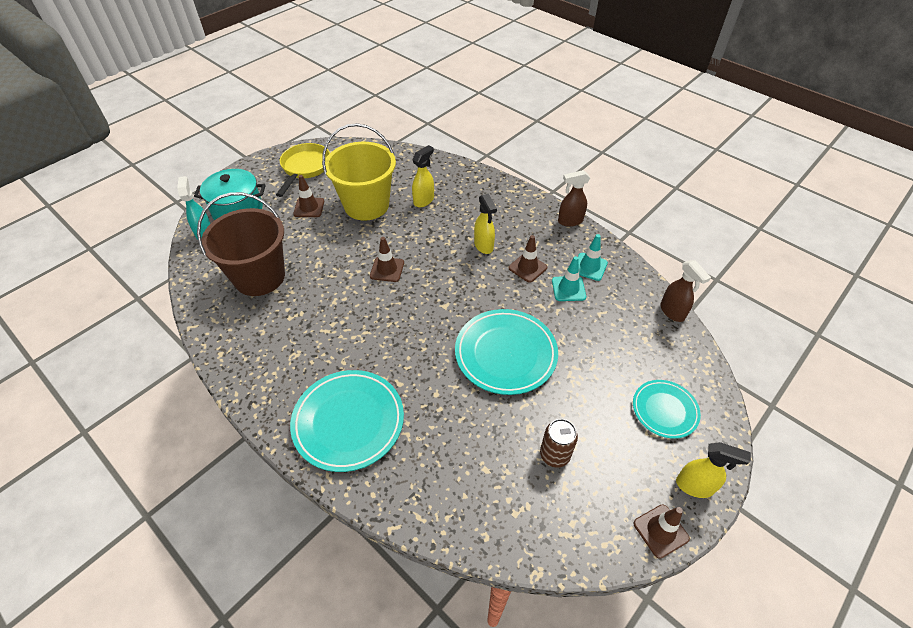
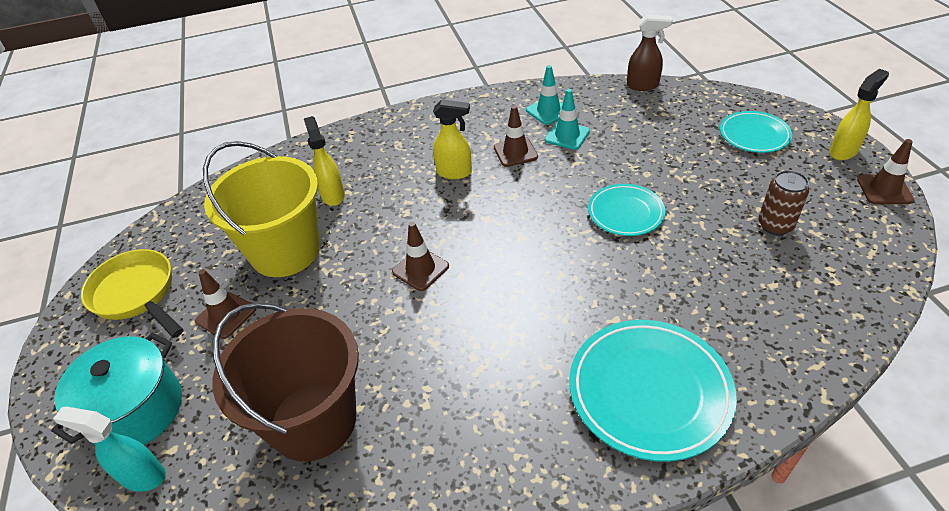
camera: 55 degrees left, 5 degrees down
(505, 354) = (625, 213): turquoise plate -> turquoise plate, size x0.60
(569, 221) = (474, 99): brown spray bottle -> none

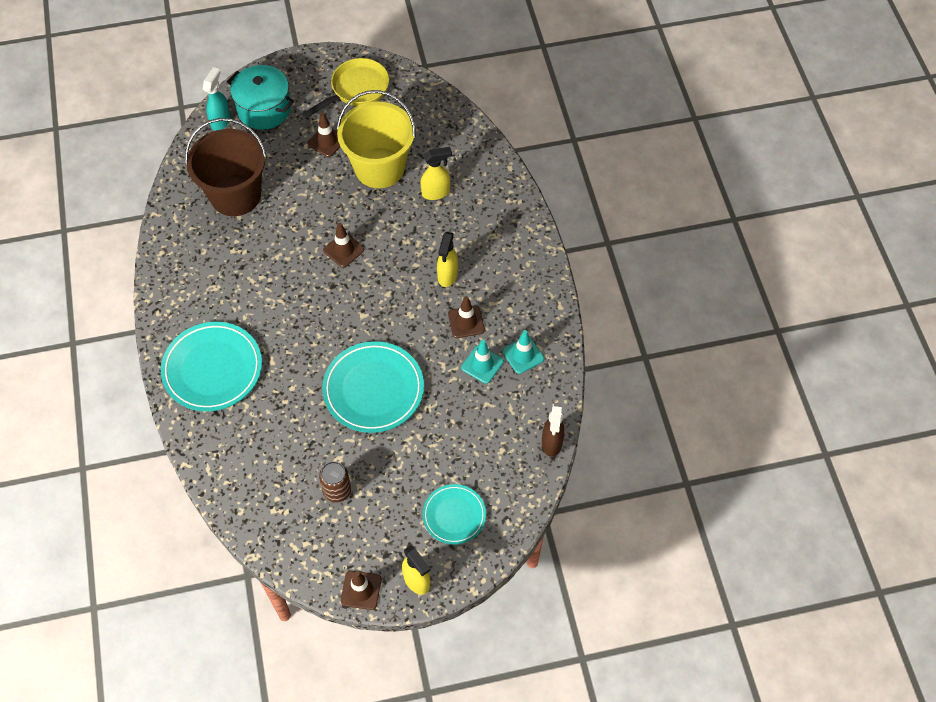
camera: 90 degrees right, 15 degrees up
(625, 213) = (373, 389): turquoise plate -> turquoise plate, size x1.68

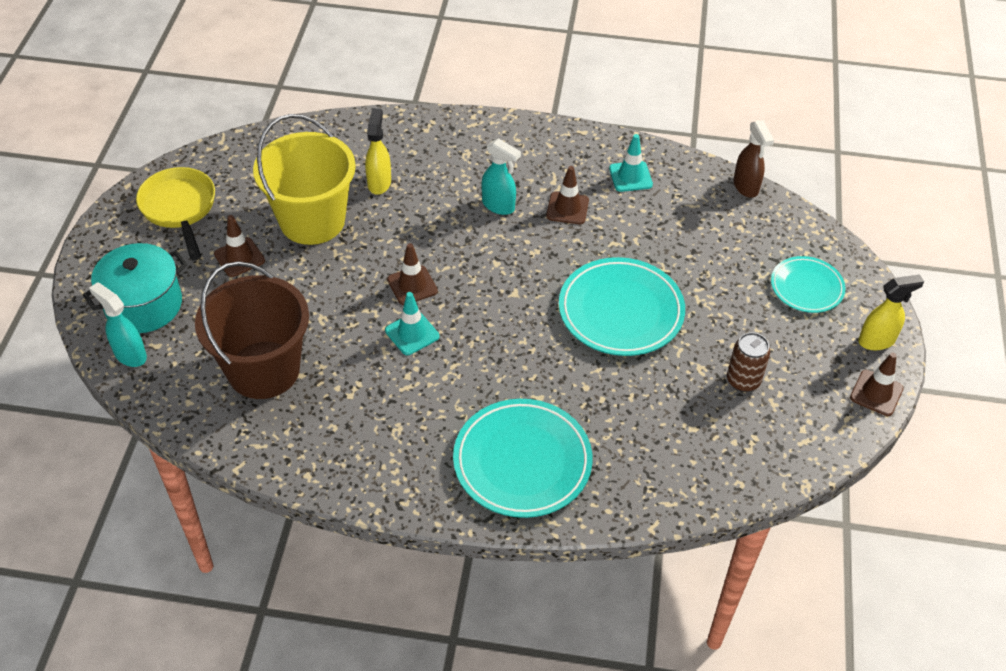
camera: 70 degrees left, 10 degrees down
(447, 276) = (499, 206): yellow spray bottle -> turquoise spray bottle
(482, 364) = (628, 211): turquoise traffic cone -> turquoise traffic cone (412, 333)
(552, 443) = (746, 187): brown spray bottle -> brown spray bottle turned 45 degrees clockwise

